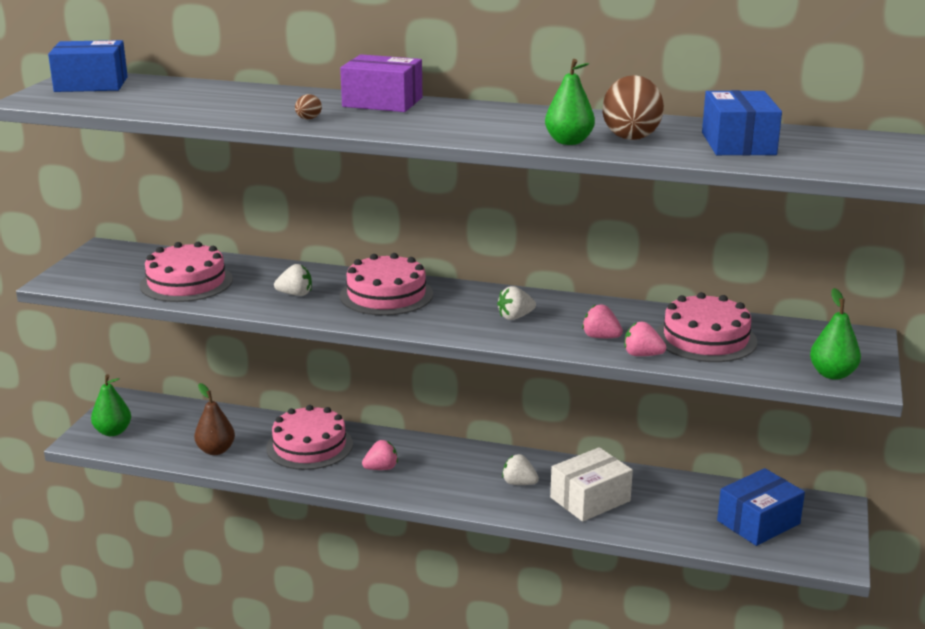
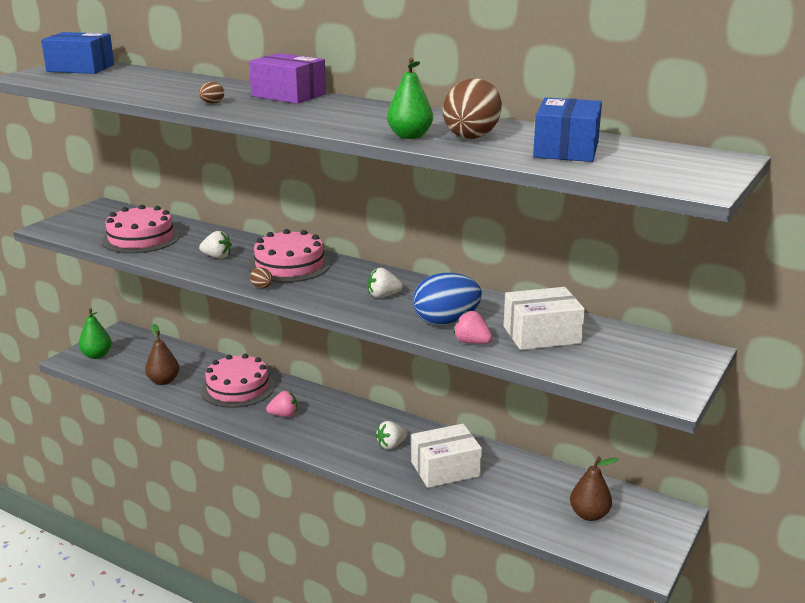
camera: 15 degrees right, 0 degrees up
(375, 323) = (262, 287): none -> brown egg
(519, 483) = (391, 445): white strawberry -> white strawberry turned 75 degrees counterclockwise
(601, 337) = (446, 322): pink strawberry -> blue egg
(705, 338) = (541, 335): pink cake -> white box
(758, 522) = (589, 515): blue box -> brown pear
(832, 374) = (642, 383): green pear -> none

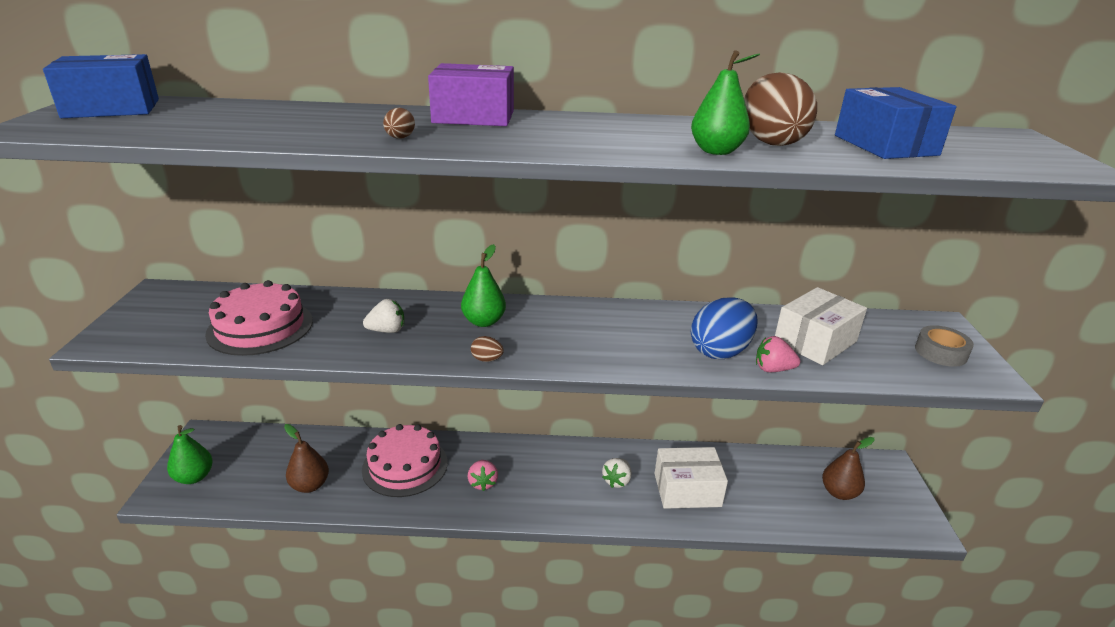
camera: 30 degrees left, 5 degrees up
(284, 415) = (483, 483): pink strawberry -> pink strawberry turned 120 degrees clockwise
(289, 265) = (483, 321): pink cake -> green pear
(383, 296) = (625, 335): white strawberry -> none
(445, 469) = (687, 490): white box -> white box turned 45 degrees clockwise
(652, 369) = (940, 352): none -> grey tape

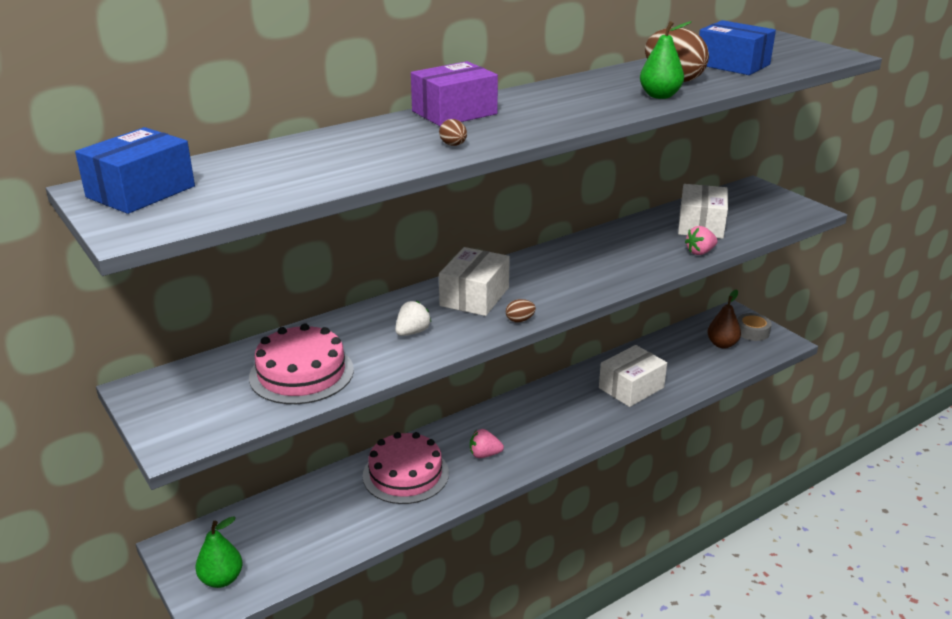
camera: 35 degrees left, 0 degrees up
(310, 485) = (343, 528): brown pear -> none
(483, 321) = (474, 296): green pear -> white box
(483, 483) = (484, 454): pink strawberry -> pink strawberry turned 135 degrees clockwise
(617, 481) = (579, 405): white strawberry -> none
(720, 351) = (656, 253): blue egg -> none
(940, 352) = (772, 205): grey tape -> grey tape (752, 332)

